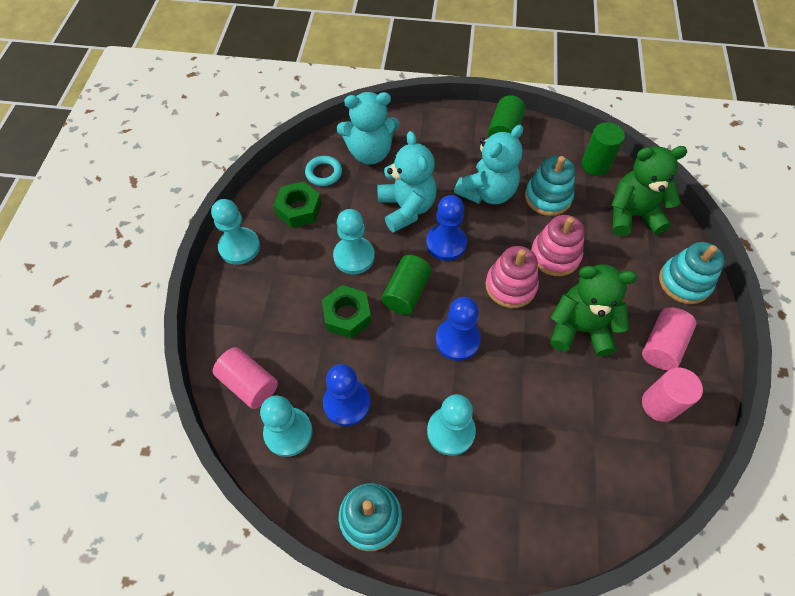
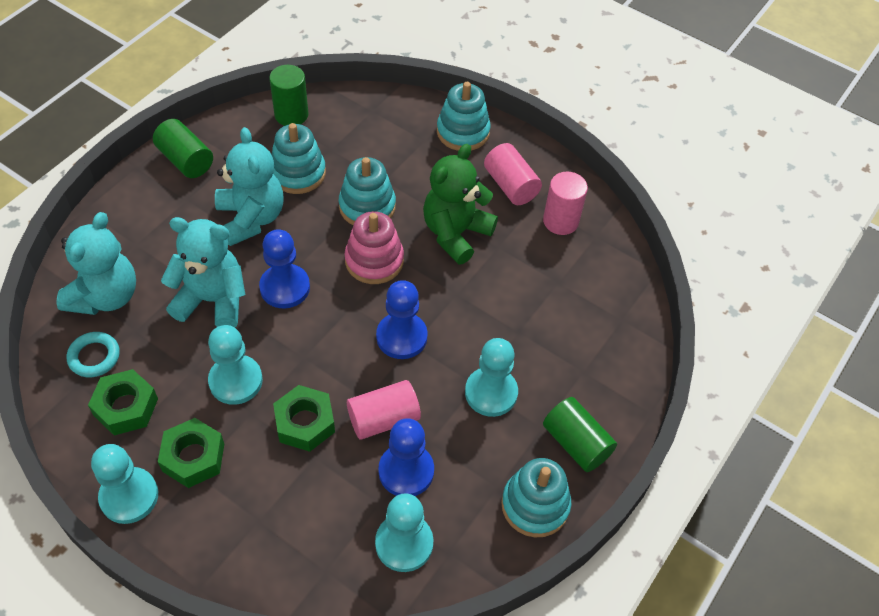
camera: 65 degrees left, 5 degrees down
(249, 384) = (322, 560): pink cylinder -> pink cylinder (383, 419)
(284, 265) = (193, 457): none -> green nut
(406, 292) = (317, 353): green cylinder -> green cylinder (576, 443)
(555, 255) = (367, 206): pink stacking toy -> turquoise stacking toy
(632, 215) = (369, 123): green teddy bear -> none

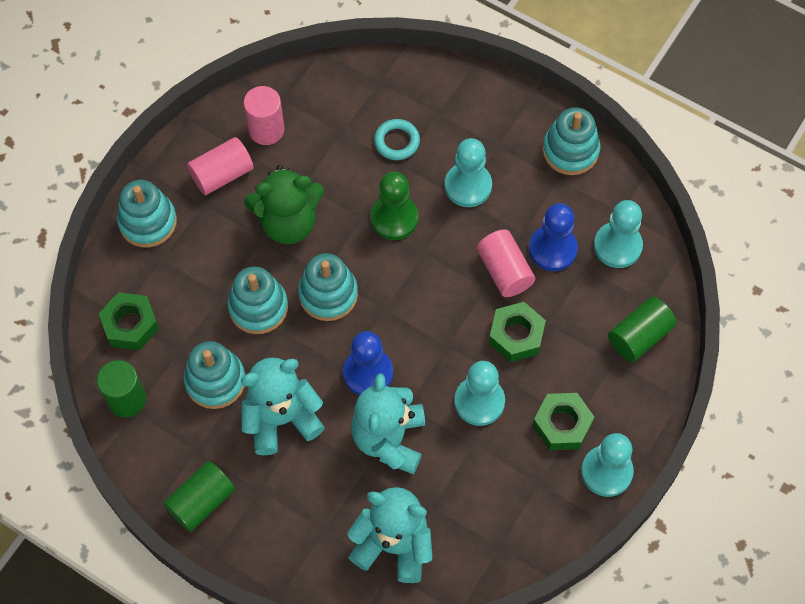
camera: 90 degrees left, 10 degrees up
(94, 357) = (466, 538): turquoise ring -> turquoise ring (397, 141)
(126, 407) = (518, 495): green nut -> green nut (130, 325)
(374, 260) = (328, 294): pink stacking toy -> turquoise stacking toy
(401, 337) = (416, 262): blue pawn -> none
(455, 233) = (288, 222): green teddy bear -> green teddy bear turned 45 degrees counterclockwise
(455, 321) = (394, 218): none -> green pawn
(576, 443) = (510, 120): green cylinder -> green cylinder (639, 336)

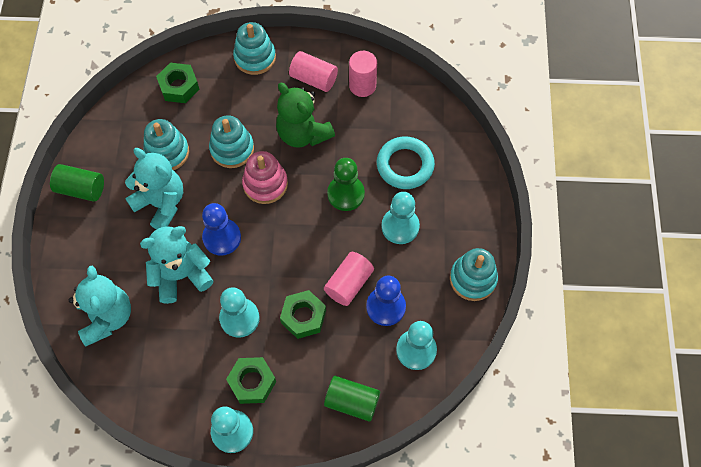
camera: 60 degrees right, 0 degrees up
(127, 399) = (128, 112): green cylinder -> none
(328, 294) = (265, 184): turquoise stacking toy -> pink stacking toy
(397, 141) = (405, 165): turquoise ring -> turquoise ring, size x1.61

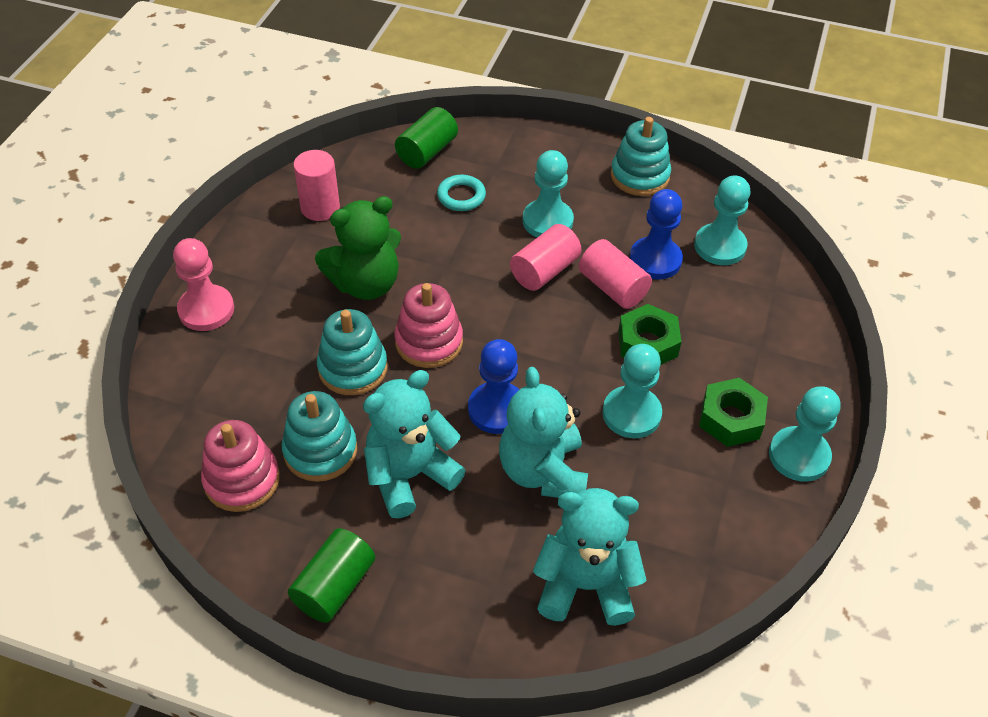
camera: 75 degrees left, 15 degrees down
(138, 121) = (242, 480): none -> pink stacking toy
(179, 87) = (205, 413): green nut -> none
(255, 57) = (206, 310): turquoise stacking toy -> pink pawn
(314, 79) = (281, 253): pink cylinder -> pink cylinder (544, 271)
(346, 194) = (480, 261): green pawn -> none
(352, 402) = (776, 321): green cylinder -> green cylinder (427, 152)
(405, 165) = (461, 196): turquoise ring -> turquoise ring, size x0.62

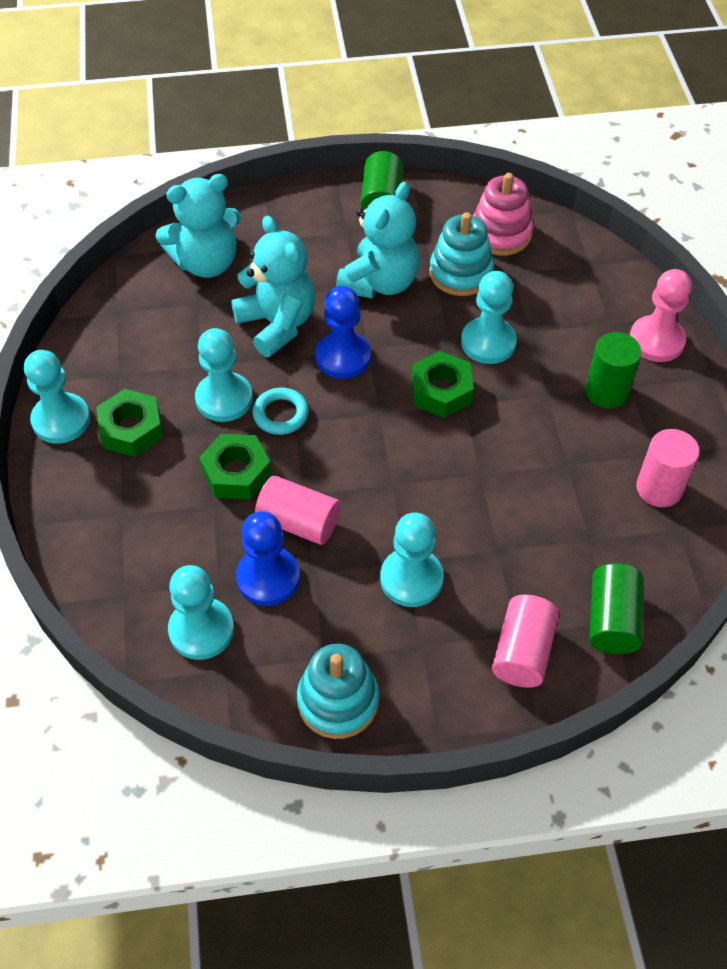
camera: 155 degrees right, 5 degrees up
(291, 286) = (606, 392): none -> green cylinder
(353, 368) = (488, 342): turquoise stacking toy -> turquoise pawn
(366, 284) = (541, 423): green teddy bear -> none
(429, 342) = (441, 391): pink stacking toy -> green nut
(461, 196) = (526, 571): turquoise ring -> turquoise ring (280, 414)
(544, 271) = (379, 512): pink cylinder -> pink cylinder (522, 652)

